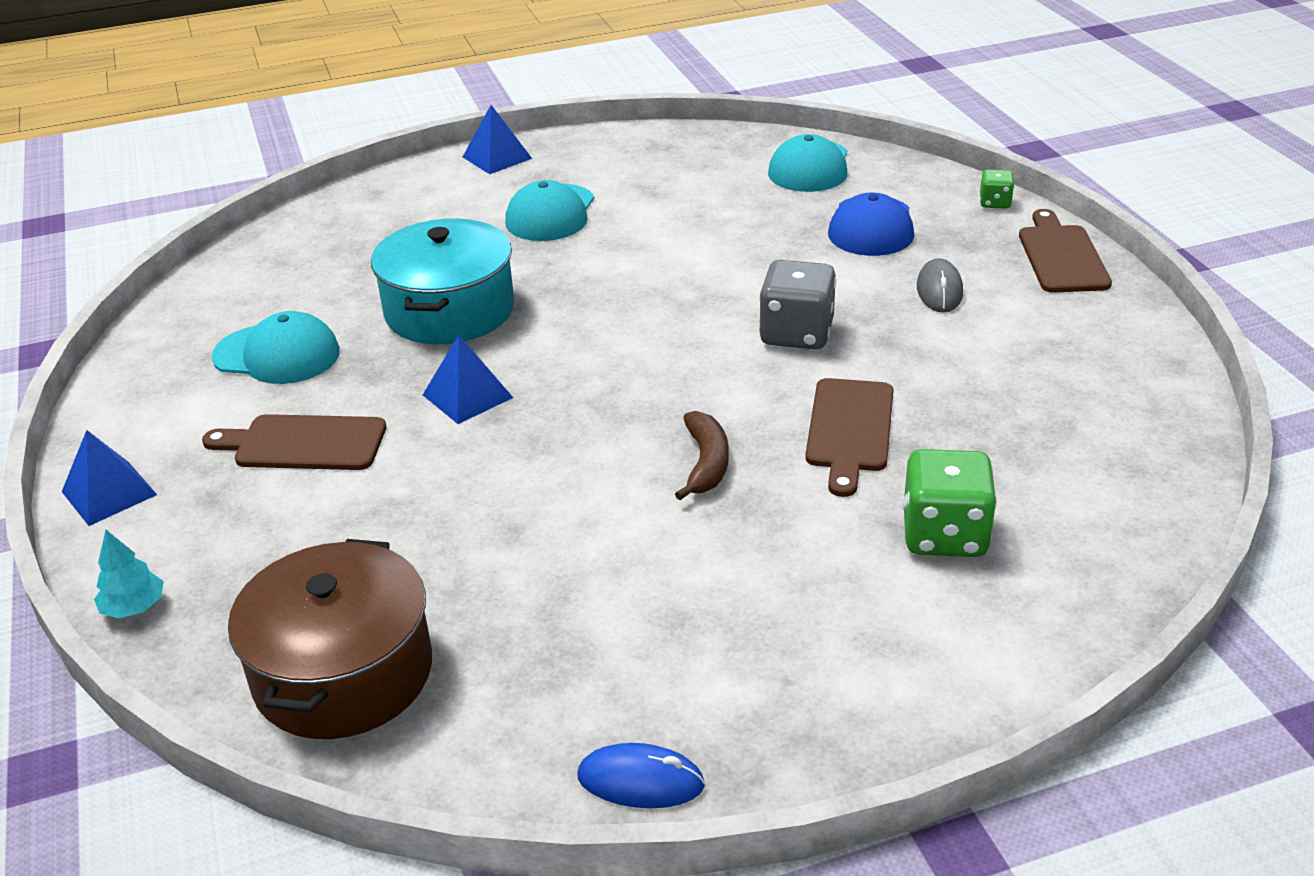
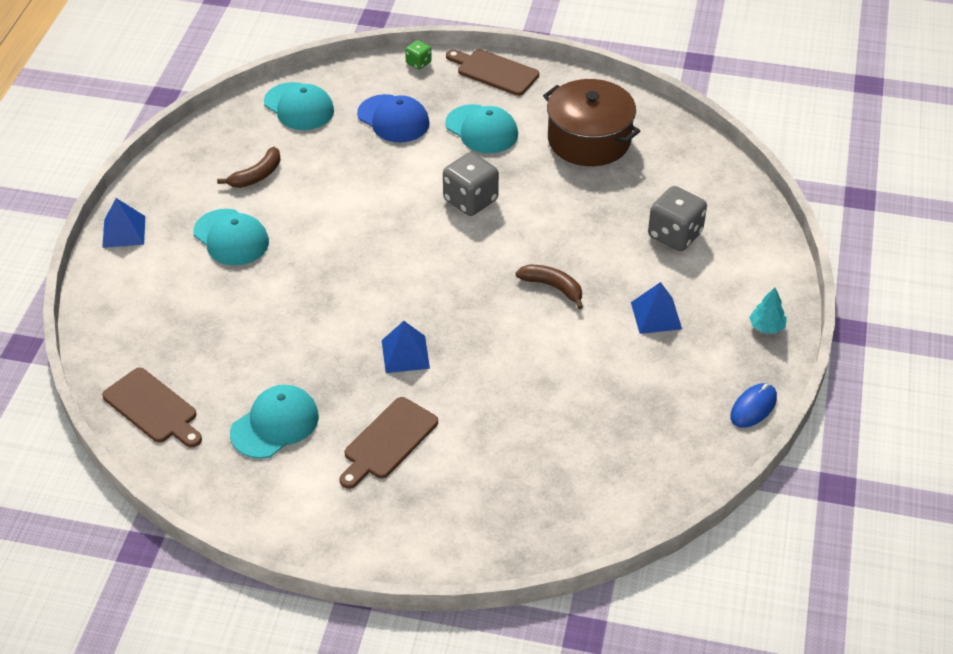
camera: 60 degrees left, 10 degrees up
(109, 493) = (359, 546): blue pyramid -> blue pyramid (656, 315)
(134, 607) = (484, 560): turquoise tree -> turquoise tree (766, 327)
(343, 673) = (606, 487): brown pot -> brown pot (589, 140)
(449, 310) = (303, 327): turquoise pot -> none
(666, 188) = (256, 175): none -> brown banana
(849, 430) = (571, 224): brown cutting board -> brown cutting board (153, 408)
(939, 290) = (482, 129): grey mouse -> turquoise cap
(944, 535) = (675, 235): green dice -> grey dice

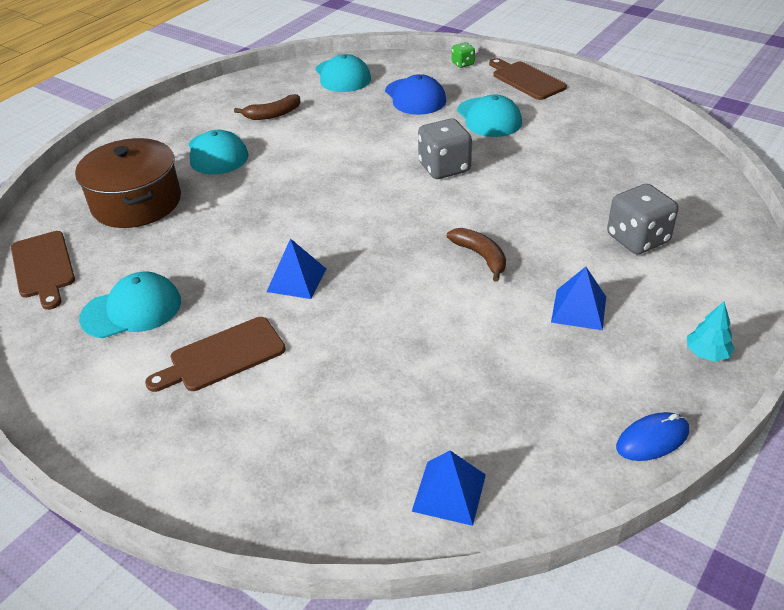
camera: 25 degrees right, 5 degrees down
(124, 231) = (138, 131): blue pyramid -> blue pyramid (449, 492)
(589, 140) = (587, 143): brown pot -> brown pot (136, 202)

